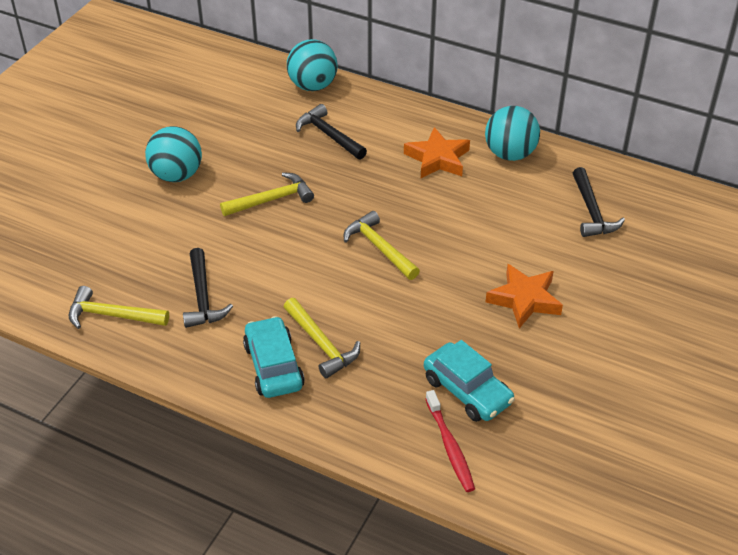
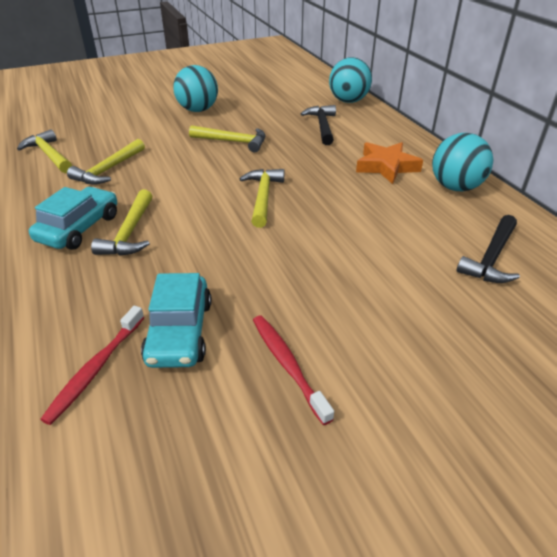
camera: 40 degrees right, 5 degrees down
(203, 297) = (108, 170): black hammer -> yellow hammer
(524, 299) = (333, 291): orange star -> none
(555, 367) = (287, 365): none -> red toothbrush

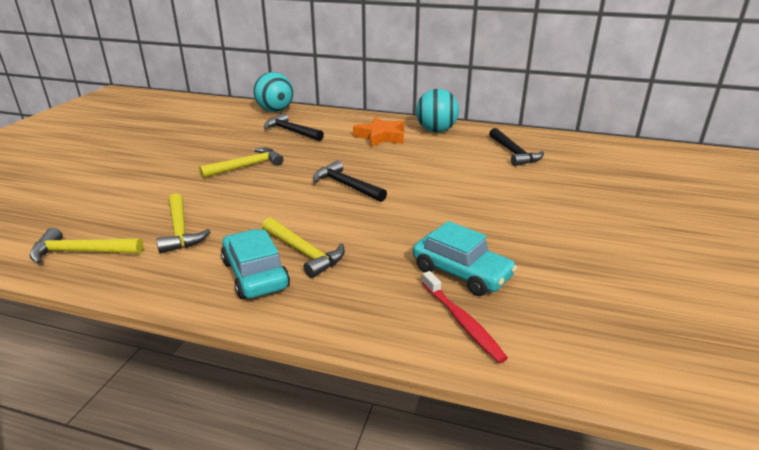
camera: 50 degrees left, 10 degrees down
(198, 110) = (161, 159): turquoise ball -> none
(263, 197) = (346, 185): yellow hammer -> black hammer
(287, 365) = (537, 246): red toothbrush -> none

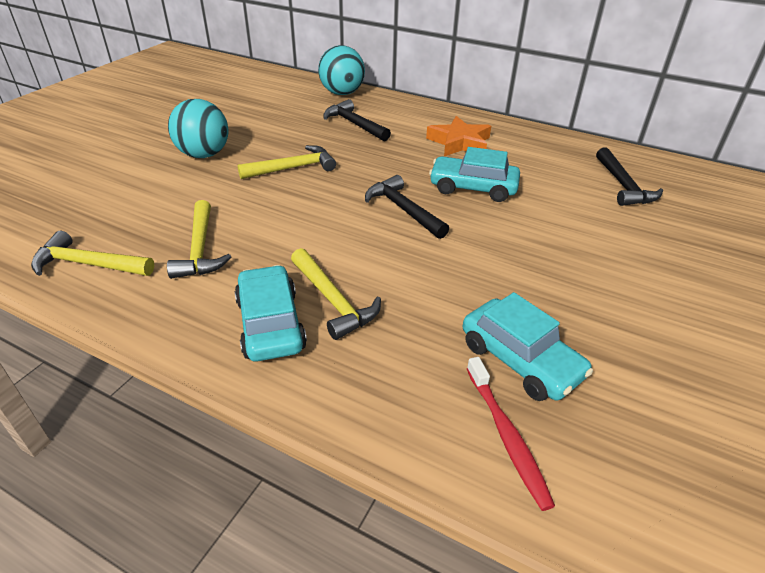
camera: 10 degrees right, 10 degrees up
(399, 166) = (473, 188): none -> turquoise car
(436, 131) = (529, 141): turquoise ball -> turquoise ball (204, 155)

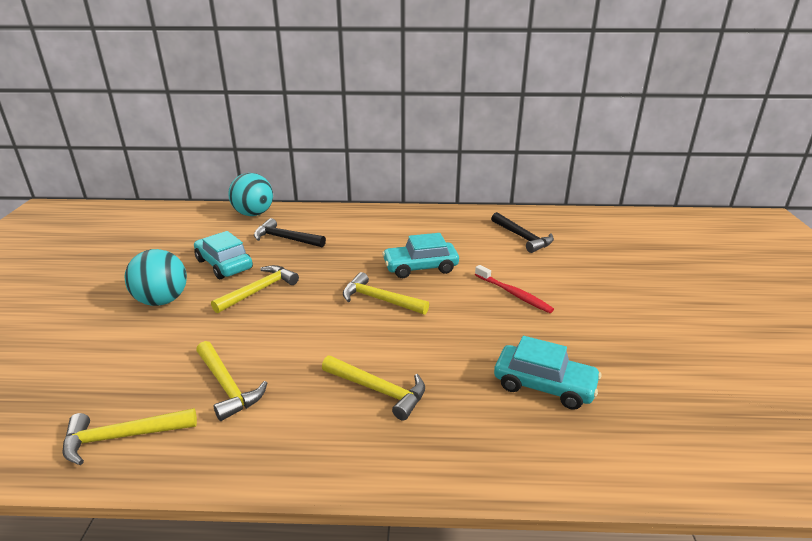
camera: 25 degrees left, 10 degrees down
(270, 324) = (341, 427): turquoise car -> turquoise car (224, 264)
(403, 209) = (379, 299): black hammer -> yellow hammer
(459, 143) = (384, 234): orange star -> none
(506, 436) = (573, 442): red toothbrush -> red toothbrush (514, 294)

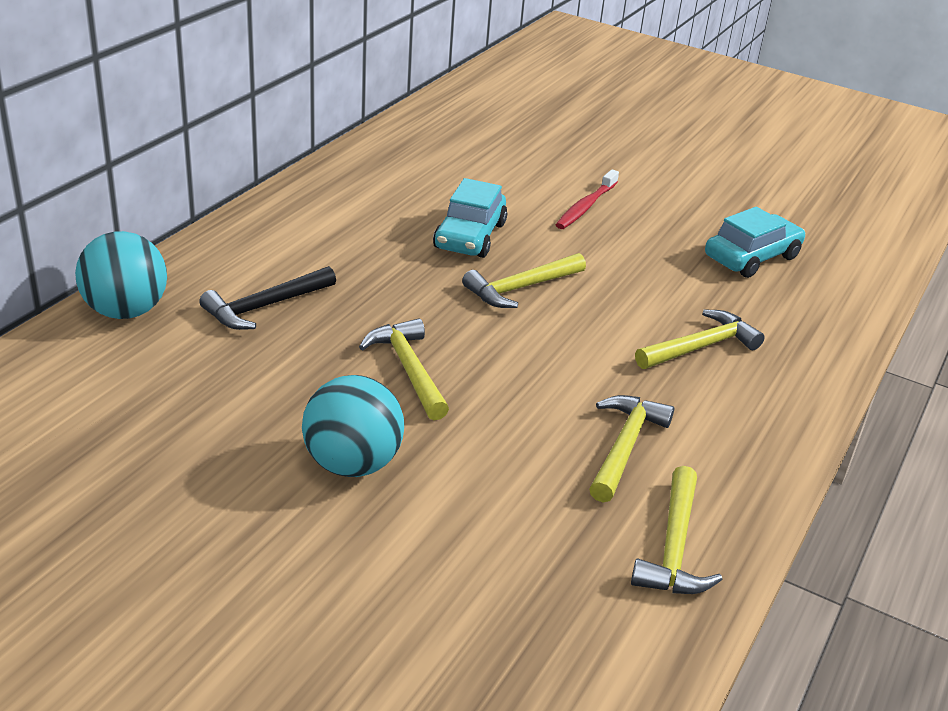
camera: 65 degrees left, 5 degrees up
(224, 264) = (290, 382): turquoise car -> none
(227, 386) = (624, 446): yellow hammer -> yellow hammer turned 60 degrees counterclockwise
(514, 294) = (585, 206): red toothbrush -> red toothbrush turned 135 degrees clockwise
(522, 237) = (466, 150): black hammer -> none

